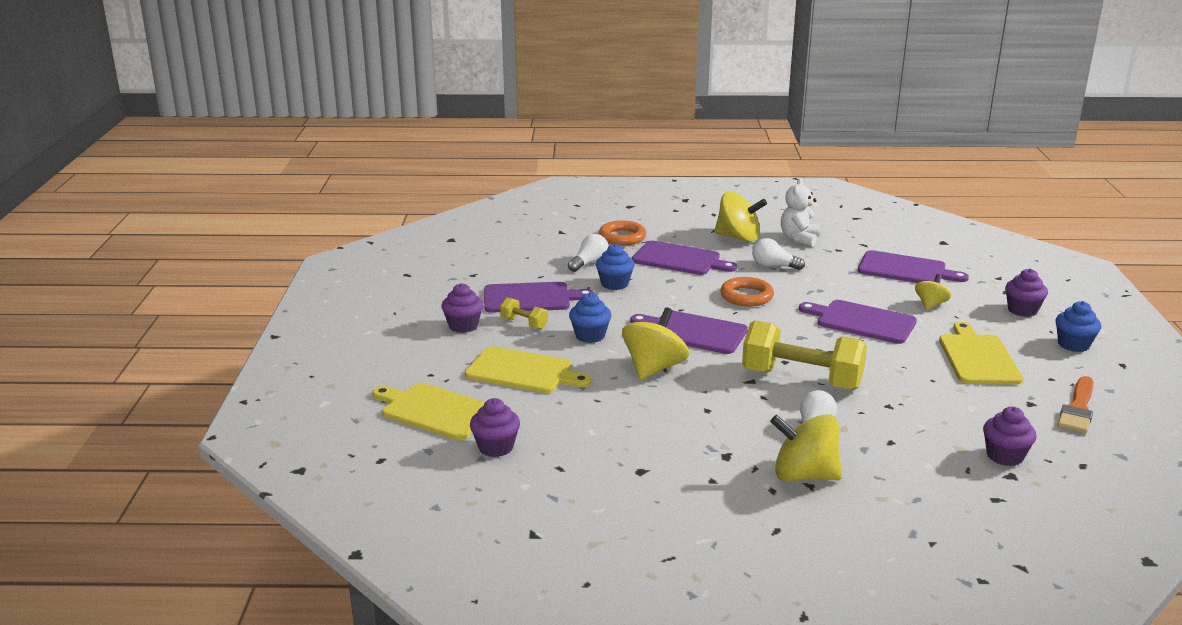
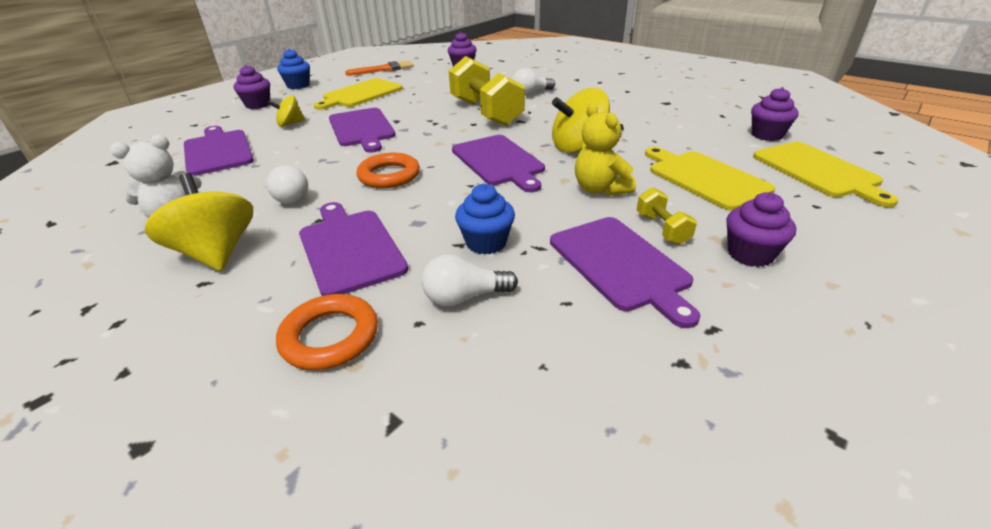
camera: 140 degrees left, 10 degrees up
(530, 298) = (620, 264): purple cutting board -> purple cutting board turned 150 degrees counterclockwise
(590, 336) = (600, 189): blue cupcake -> yellow teddy bear
(804, 475) = (573, 82): yellow spinning top -> none

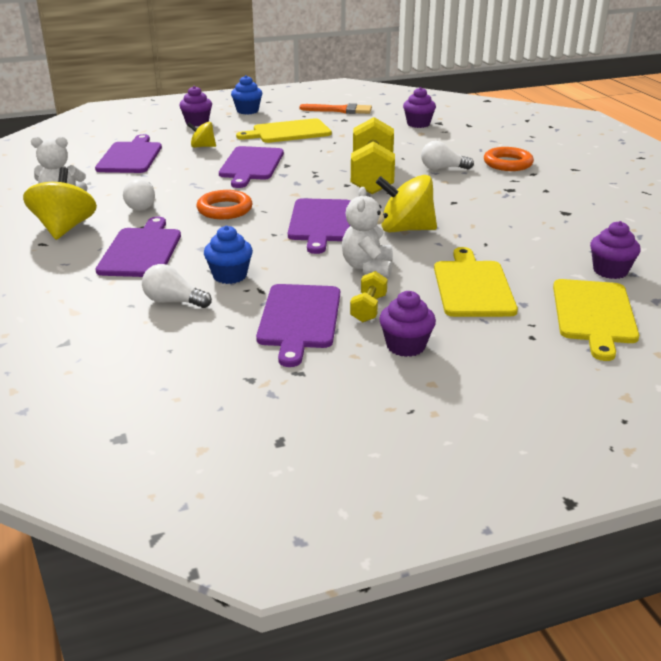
camera: 30 degrees right, 5 degrees down
(330, 337) = (77, 294): orange ring -> orange ring (508, 163)
(600, 189) = (368, 267): yellow teddy bear -> white teddy bear

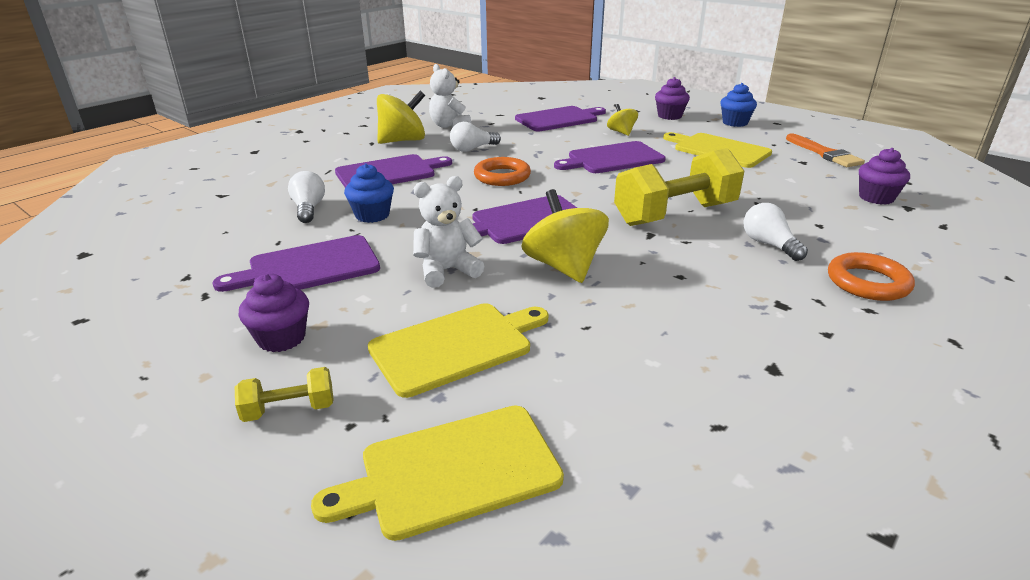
camera: 60 degrees right, 0 degrees up
(368, 309) = (353, 296): yellow dumbbell -> yellow dumbbell (289, 410)
(610, 271) = (615, 459): purple cupcake -> none

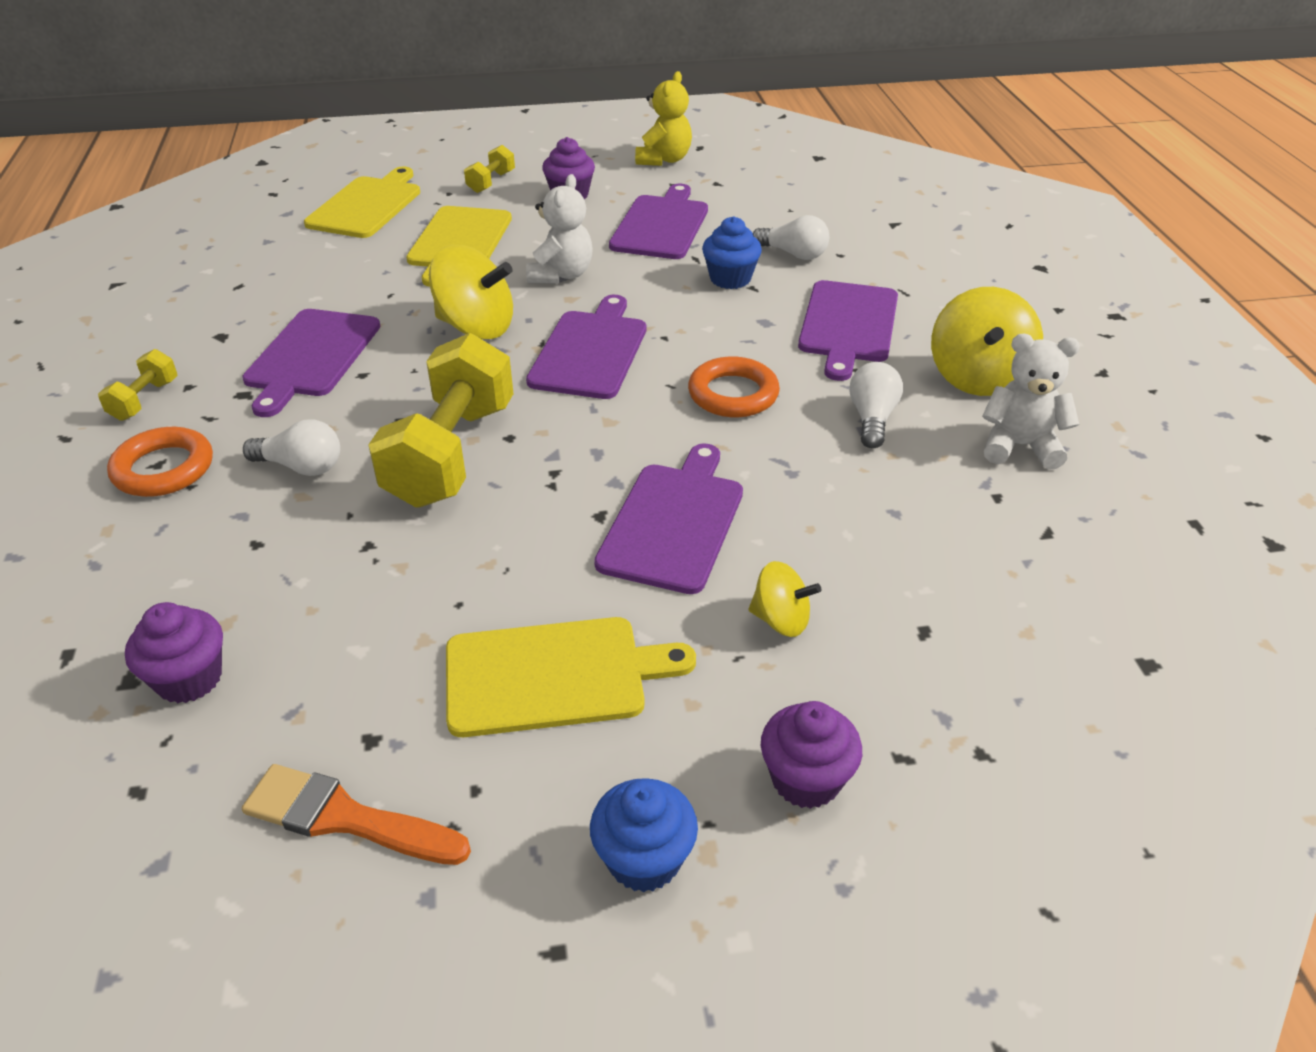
camera: 130 degrees right, 10 degrees up
(134, 326) = (664, 160): none -> yellow teddy bear
(559, 119) = (945, 590): purple cutting board -> purple cutting board (311, 356)
(872, 340) = (145, 400): none -> yellow dumbbell

